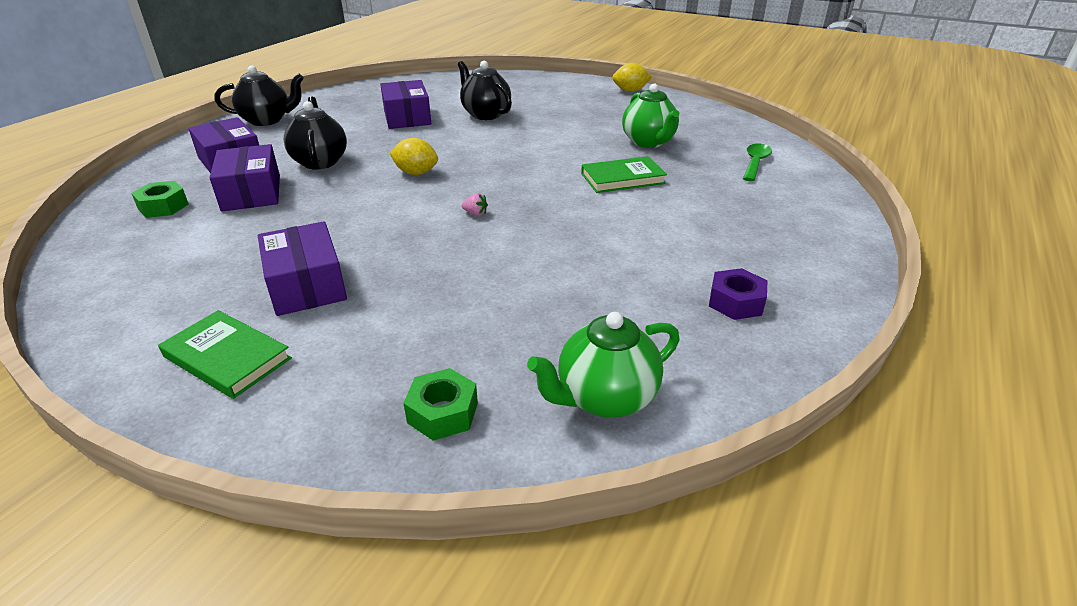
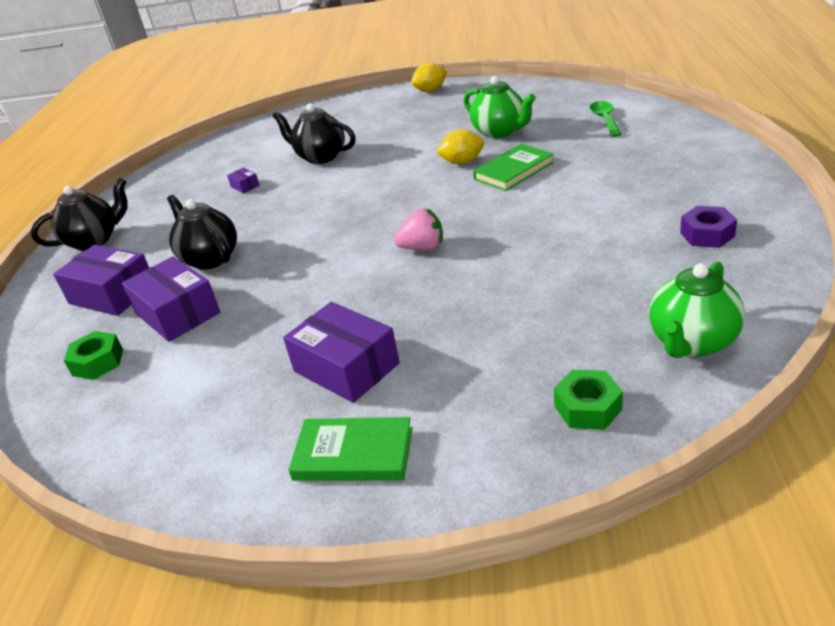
camera: 20 degrees left, 0 degrees up
(407, 117) = (245, 186): purple box -> purple box, size x0.43
(416, 173) = (322, 234): yellow lemon -> yellow lemon (462, 162)
(475, 213) = (422, 248): pink strawberry -> pink strawberry, size x1.86

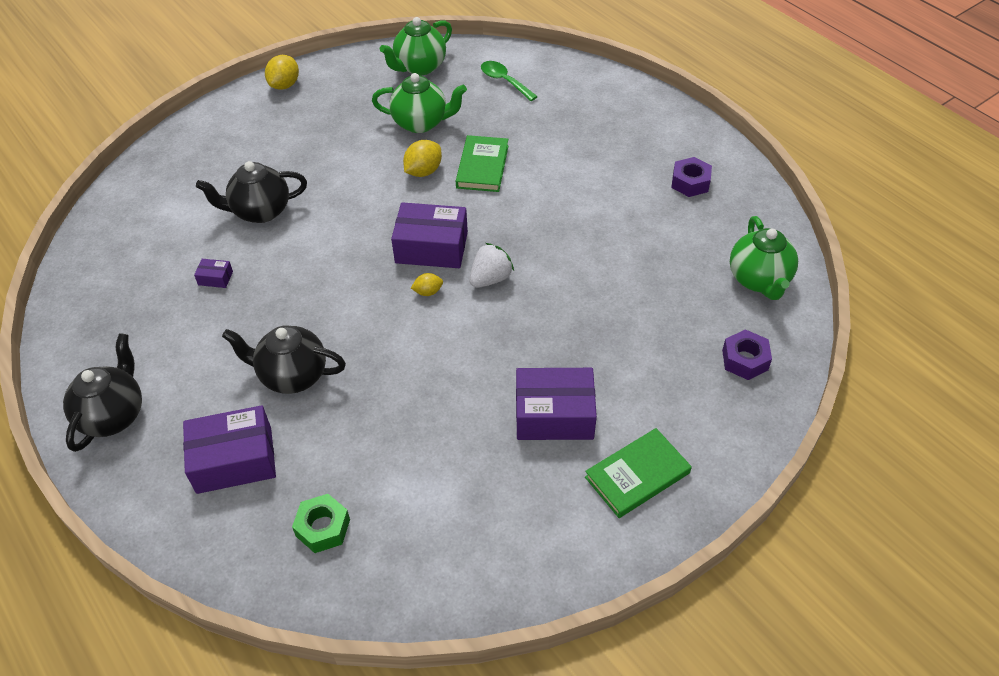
camera: 45 degrees left, 15 degrees up
(177, 313) = (337, 444): purple box -> purple box (431, 247)
(364, 240) = (428, 292): none -> yellow lemon
(422, 248) = (490, 279): pink strawberry -> white strawberry
(543, 98) = (419, 67): none -> green teapot
(588, 408) = (745, 360): green nut -> purple nut

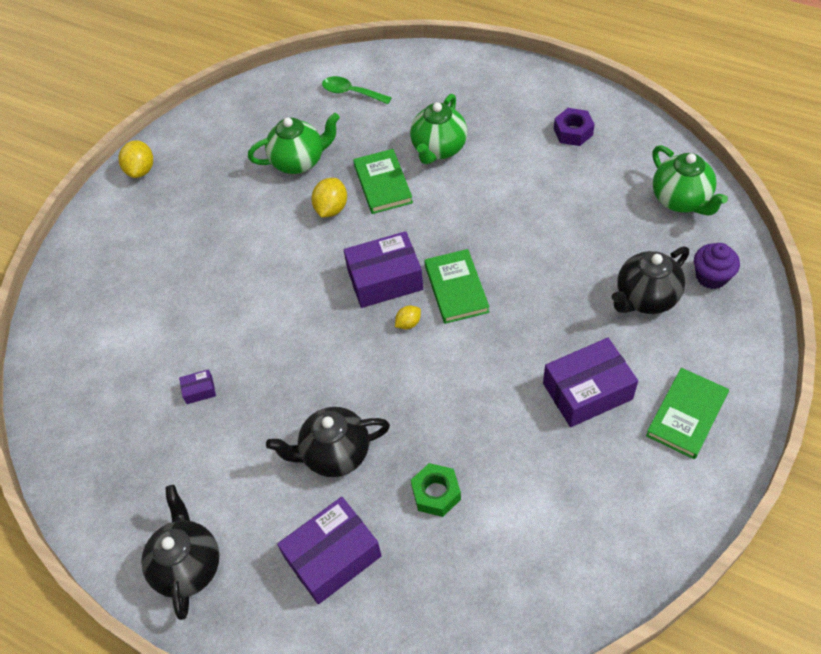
camera: 20 degrees left, 5 degrees up
(260, 211) = (200, 307): black teapot -> black teapot (645, 298)
(323, 528) = (453, 582): green nut -> green nut (436, 493)
(419, 67) = (262, 106): green teapot -> green teapot (439, 149)
(490, 279) = (456, 288): white strawberry -> green book
(745, 360) = (711, 276): purple nut -> purple cupcake

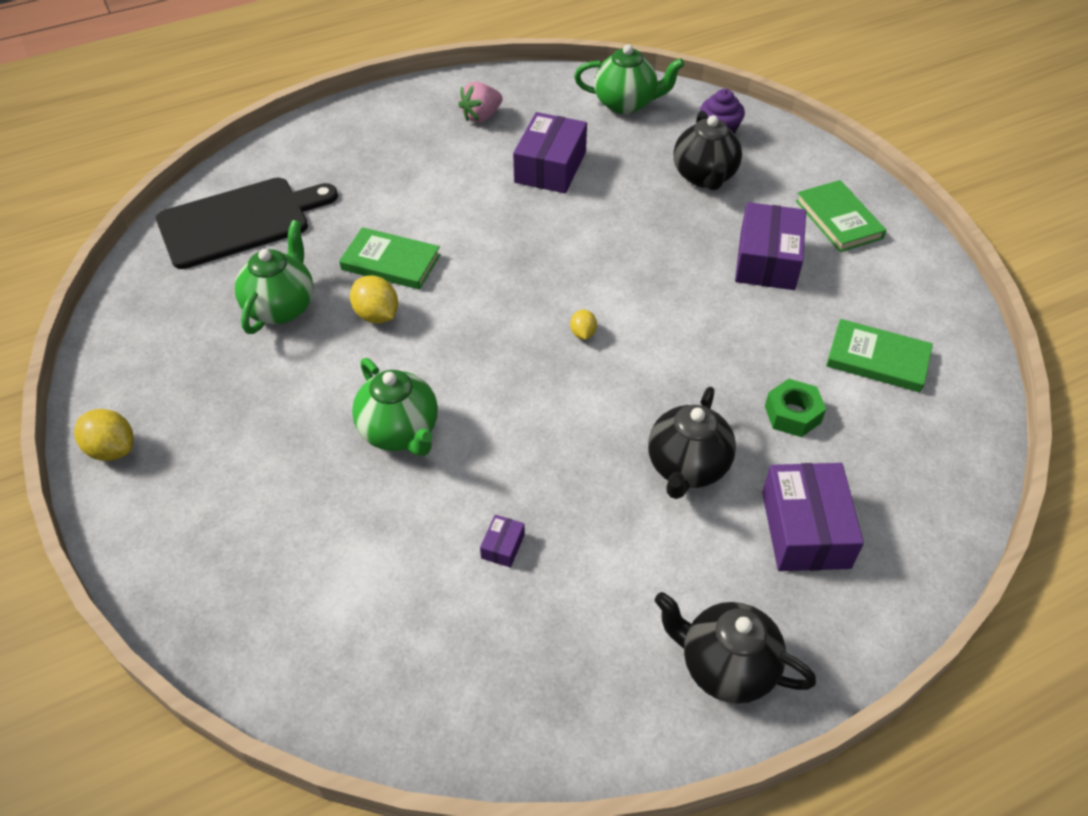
camera: 60 degrees left, 5 degrees down
(351, 92) = (239, 222): green spoon -> black cutting board
(385, 279) = (512, 322): purple box -> purple box (550, 167)
(439, 149) = (395, 203): green teapot -> green teapot (400, 432)
(456, 288) = (576, 280): green book -> green book (877, 359)
(573, 132) = (481, 116): purple nut -> pink strawberry

